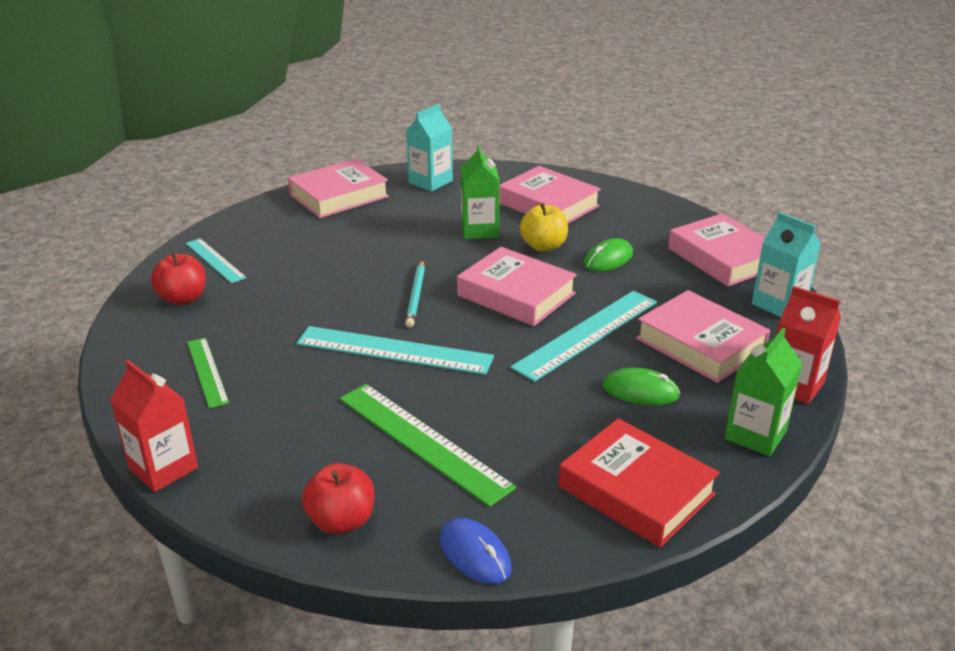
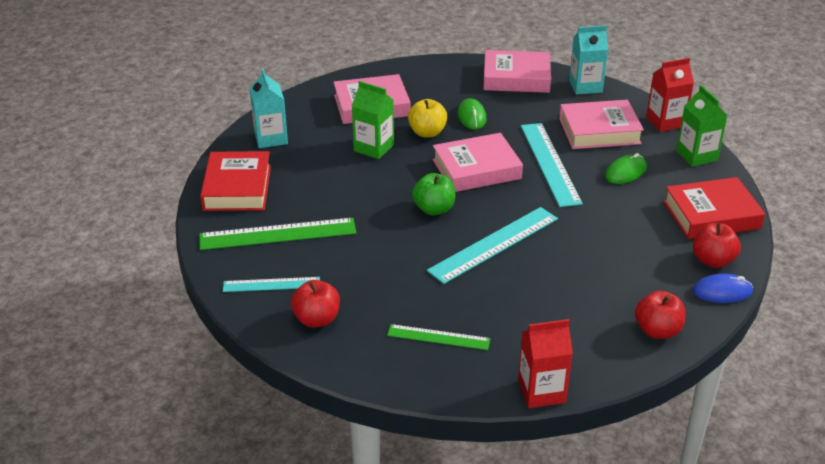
camera: 55 degrees left, 5 degrees up
(339, 196) = (237, 188): pink book -> red book
(416, 296) = (434, 209): turquoise pencil -> green apple
(422, 441) = (605, 271): green ruler -> green ruler (278, 234)
(534, 523) = (712, 260): none -> red apple

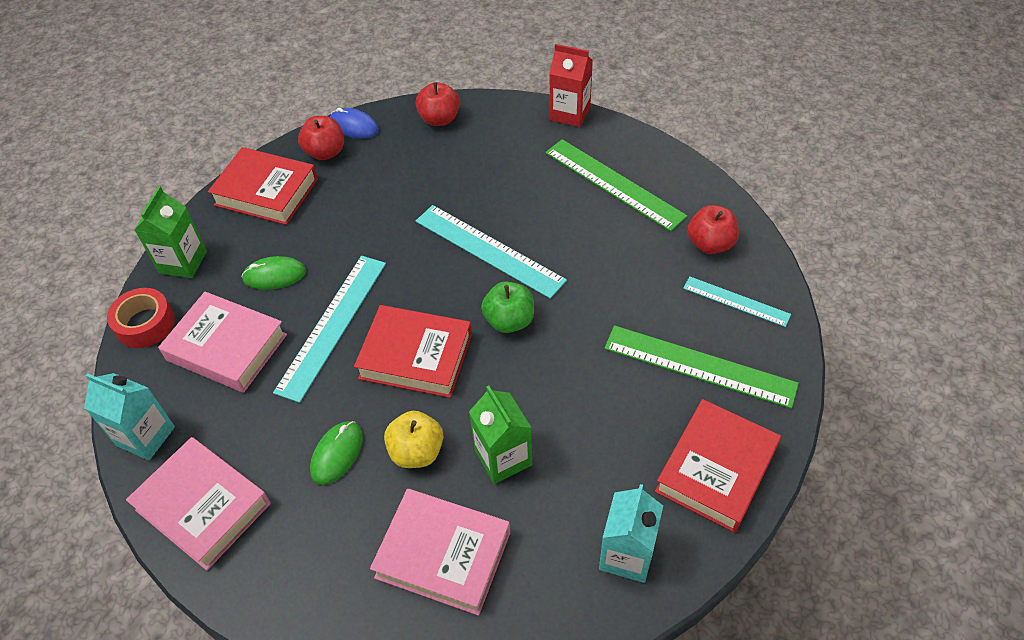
camera: 145 degrees left, 15 degrees up
(438, 337) = (614, 183): green ruler -> green ruler, size x1.70
(476, 169) = (416, 356): pink book -> red book
(494, 244) = (488, 250): turquoise ruler -> turquoise ruler turned 45 degrees clockwise
(665, 122) = (145, 324): red carton -> red tape

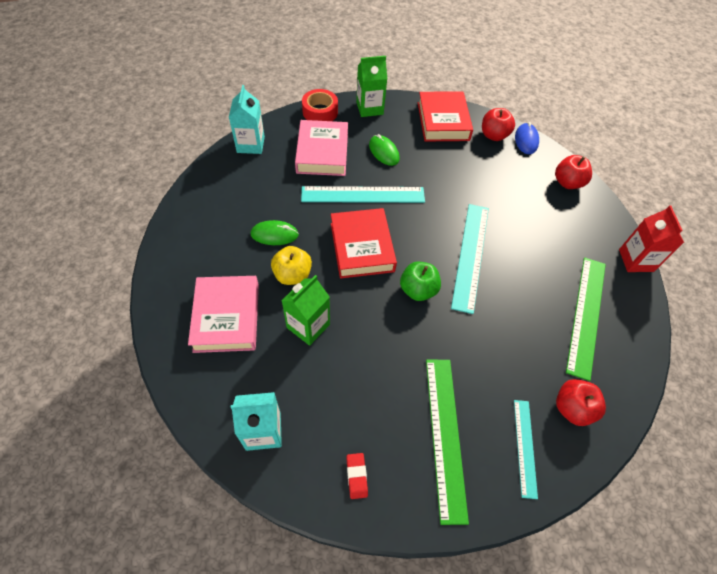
camera: 60 degrees right, 5 degrees up
(203, 507) = (218, 188): pink book -> none
(716, 469) = (356, 476): red book -> red eraser

